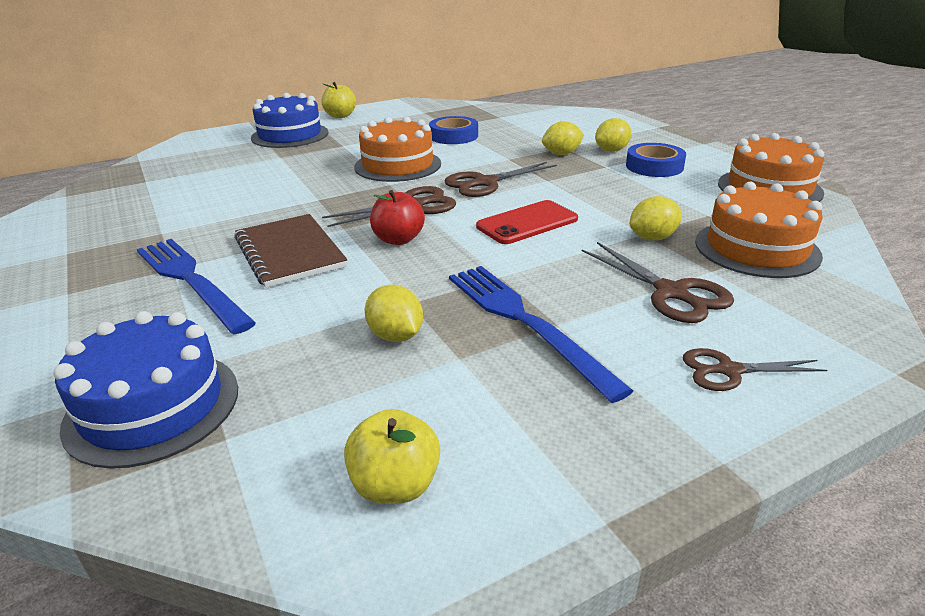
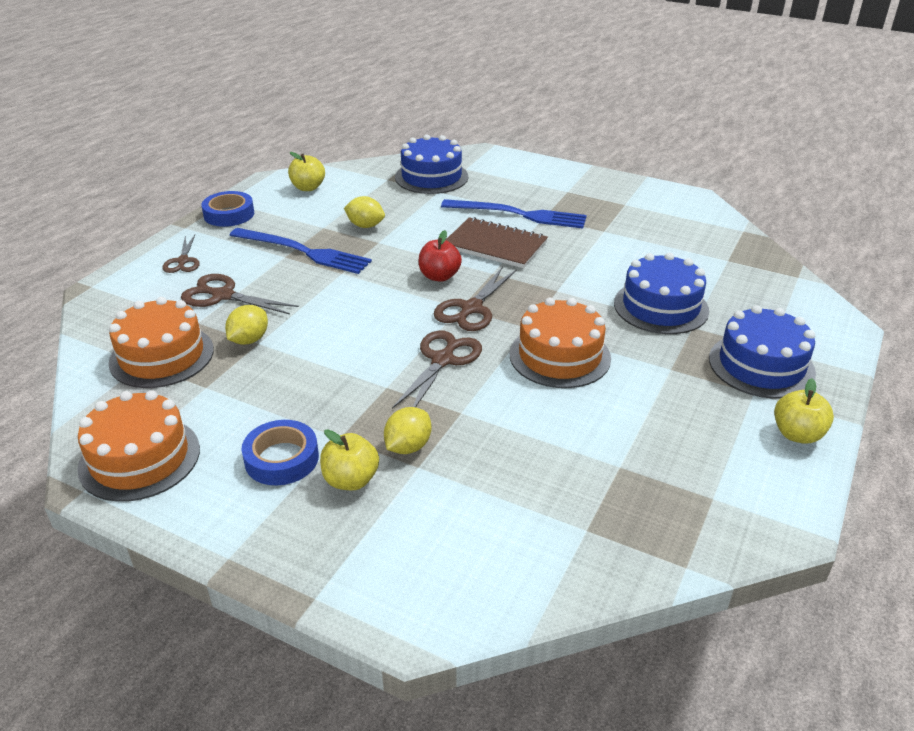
camera: 145 degrees right, 5 degrees up
(271, 170) = (661, 307): none -> blue cake
(453, 136) = (579, 439): blue tape -> blue tape (229, 214)
(527, 223) = (360, 322): red phone -> none
(611, 150) = (351, 480): yellow lemon -> yellow apple
(729, 371) = (183, 261): brown scissors -> brown scissors turned 120 degrees clockwise

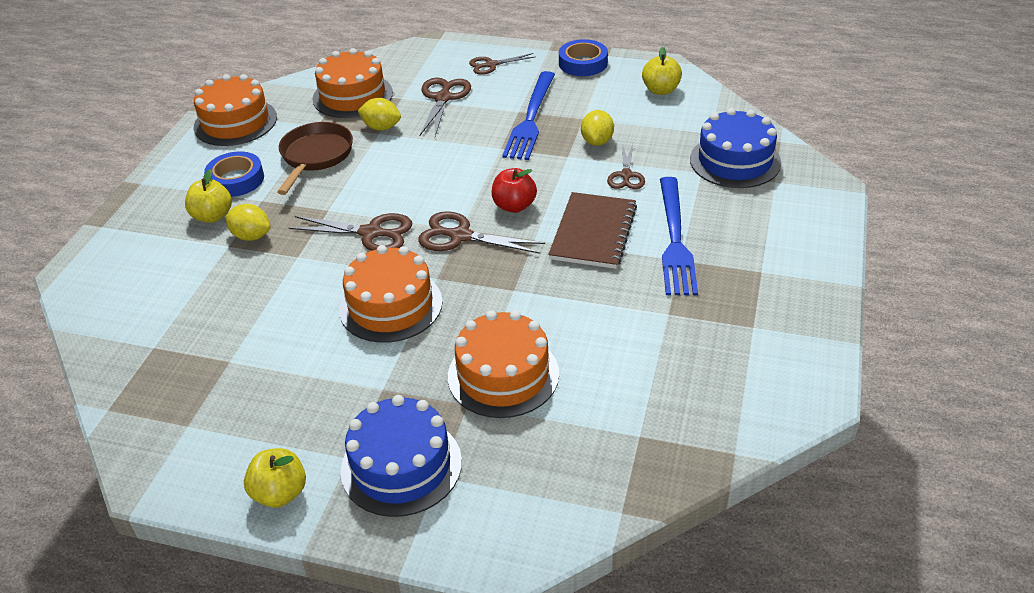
camera: 80 degrees right, 5 degrees up
(275, 391) = (315, 157): none -> brown pan
(424, 220) = (626, 175): none -> brown scissors
(661, 307) = (503, 375): blue cake -> orange cake

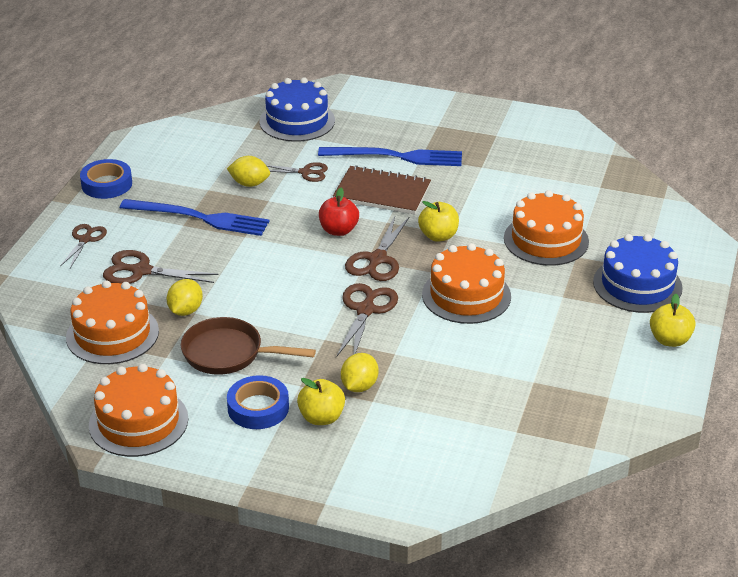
camera: 90 degrees left, 5 degrees down
(491, 65) = (85, 240): brown scissors -> brown scissors turned 150 degrees counterclockwise
(660, 90) = (175, 146): yellow apple -> yellow apple (438, 236)

